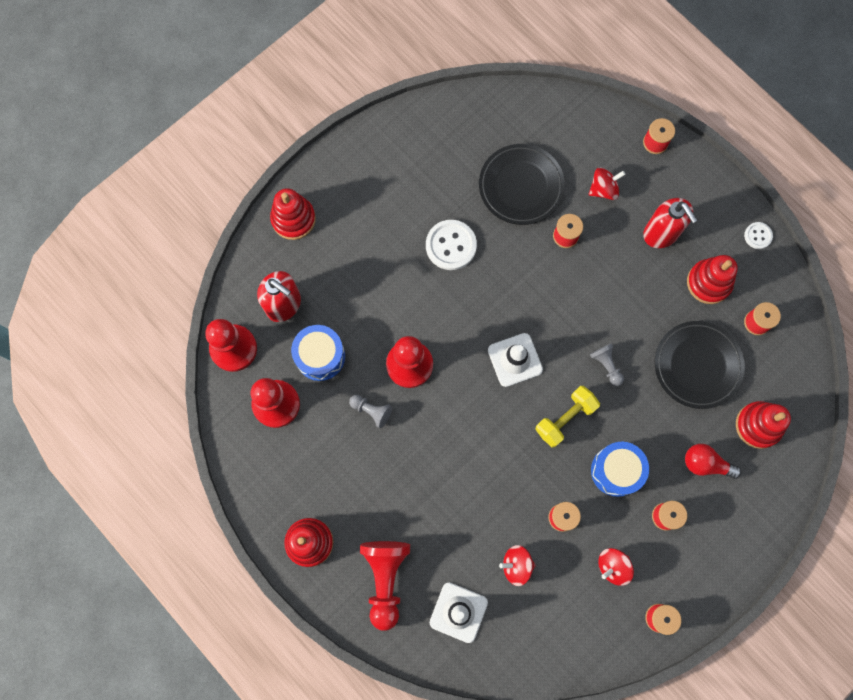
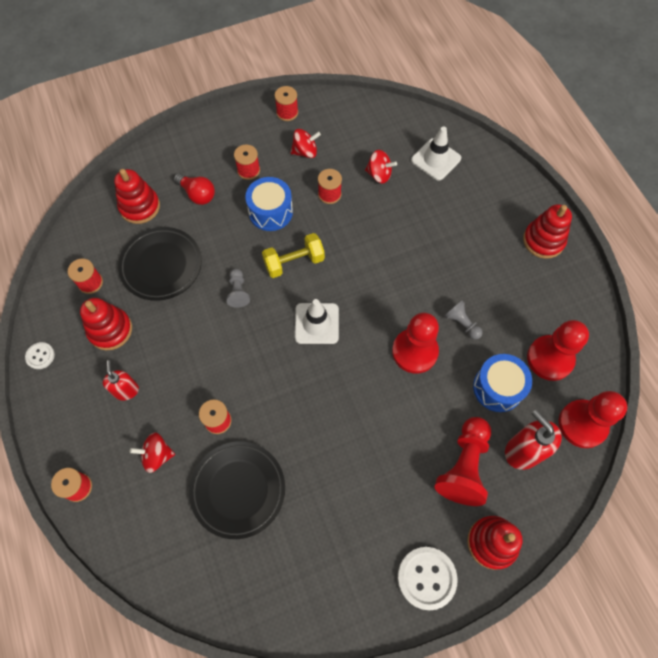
camera: 160 degrees left, 10 degrees down
(385, 579) = (486, 197): red pawn -> red pawn (464, 466)
(451, 245) = (335, 452): white button -> white button (426, 578)
(661, 233) = (126, 390): red soap dispenser -> red soap dispenser, size x0.63

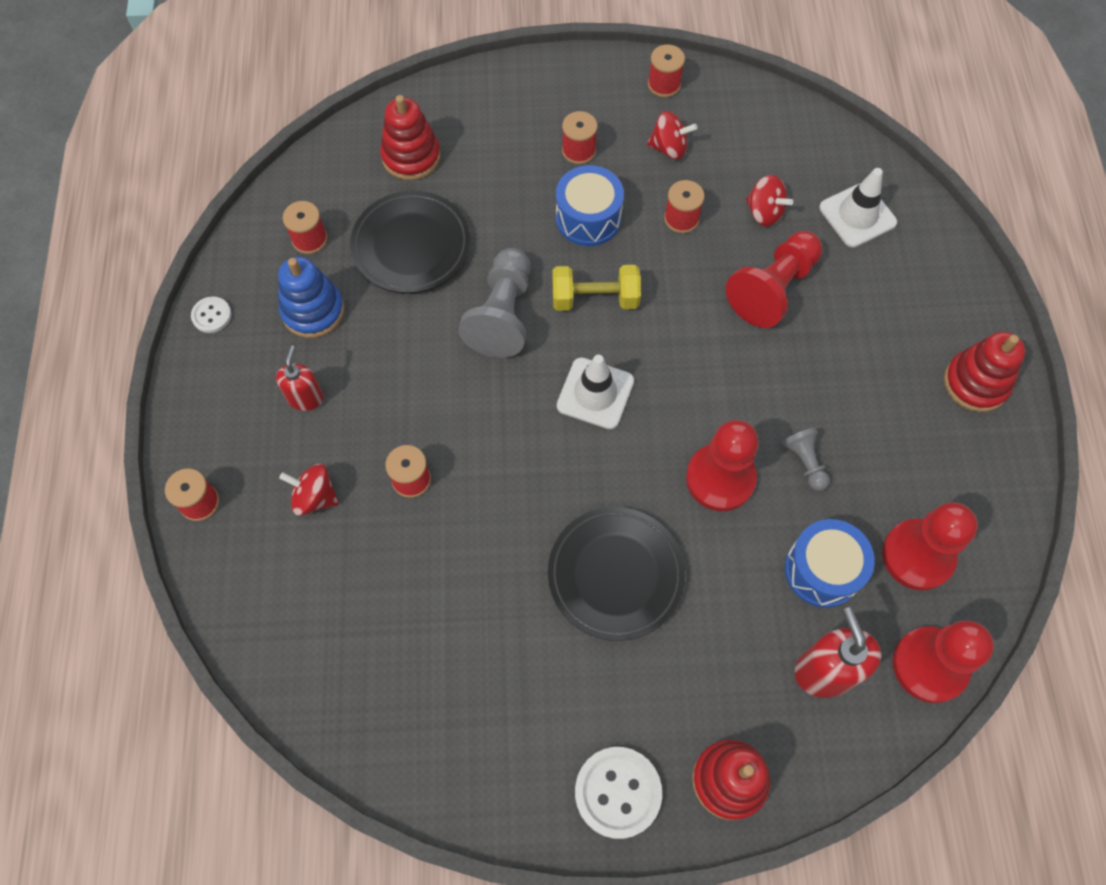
camera: 20 degrees right, 0 degrees up
(110, 330) = (313, 311): red stacking toy -> blue stacking toy
(197, 194) = (495, 163): red light bulb -> none
(238, 292) = (502, 315): grey pawn -> grey pawn, size x1.93
(238, 490) = (405, 581): black plate -> black plate (615, 575)
(464, 466) = (730, 661): red pawn -> red pawn (773, 289)

